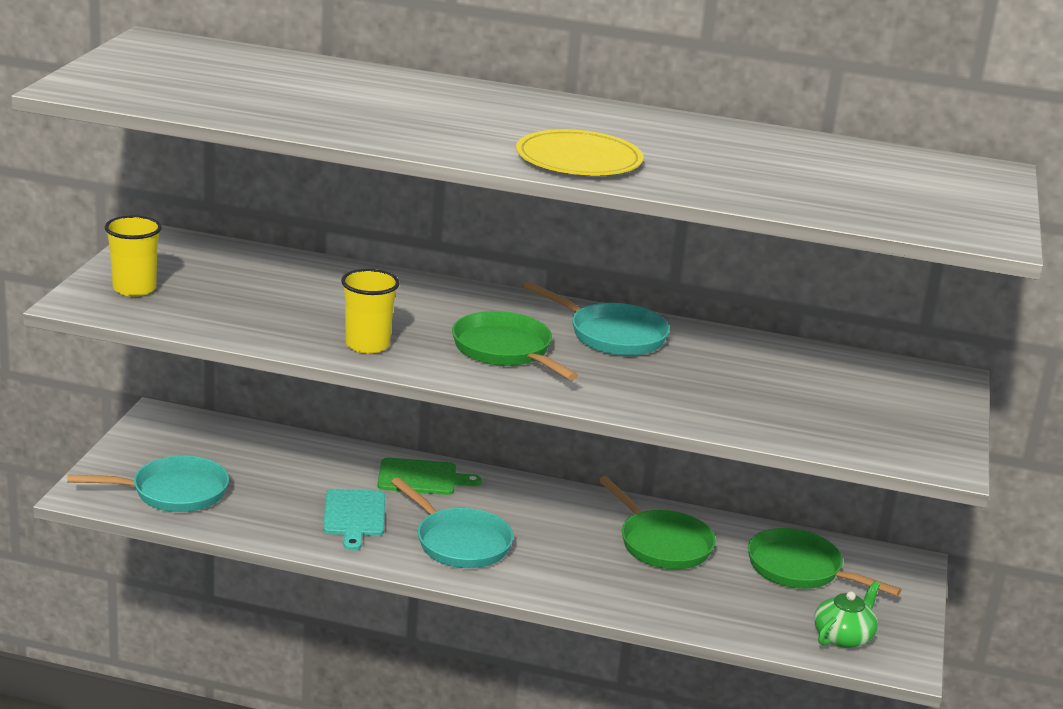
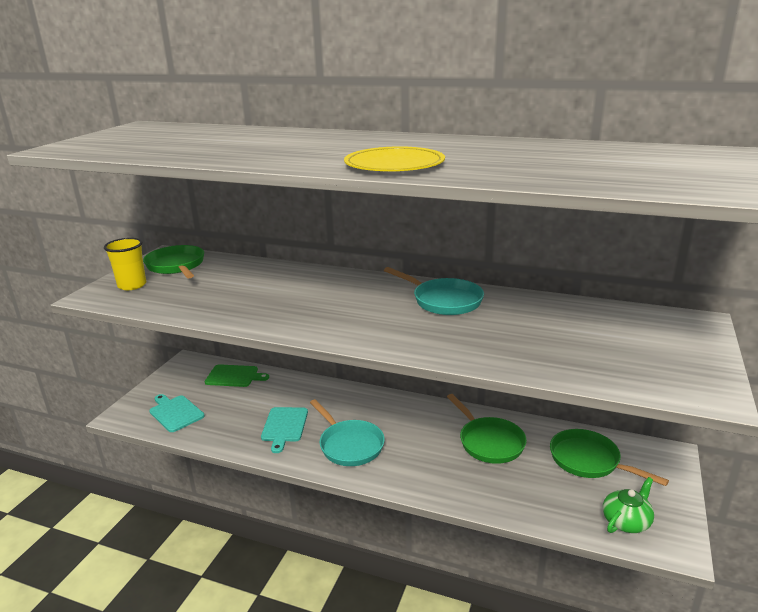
camera: 10 degrees right, 0 degrees up
(173, 492) = (175, 412): turquoise pan -> turquoise cutting board
(367, 345) = (268, 316): yellow cup -> none
(421, 478) = (334, 397): green cutting board -> green cutting board (234, 376)
(505, 351) = (364, 315): green pan -> green pan (176, 266)

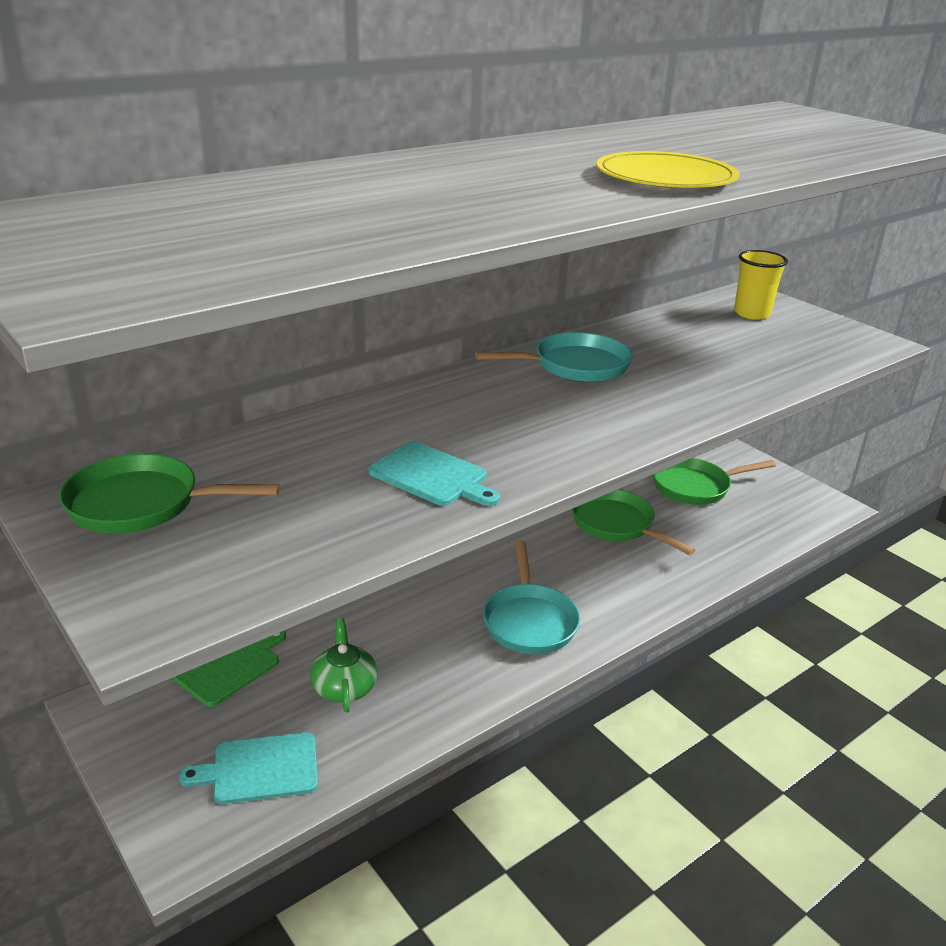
camera: 60 degrees left, 5 degrees up
(132, 285) = (162, 568): yellow cup -> yellow cup (752, 313)
(284, 426) = (430, 661): turquoise cutting board -> turquoise cutting board (432, 476)
(349, 445) = (529, 621): turquoise pan -> turquoise pan turned 90 degrees clockwise
(489, 442) = (616, 524): green pan -> green pan turned 135 degrees counterclockwise
(626, 521) = (789, 511): green teapot -> green teapot (344, 687)

